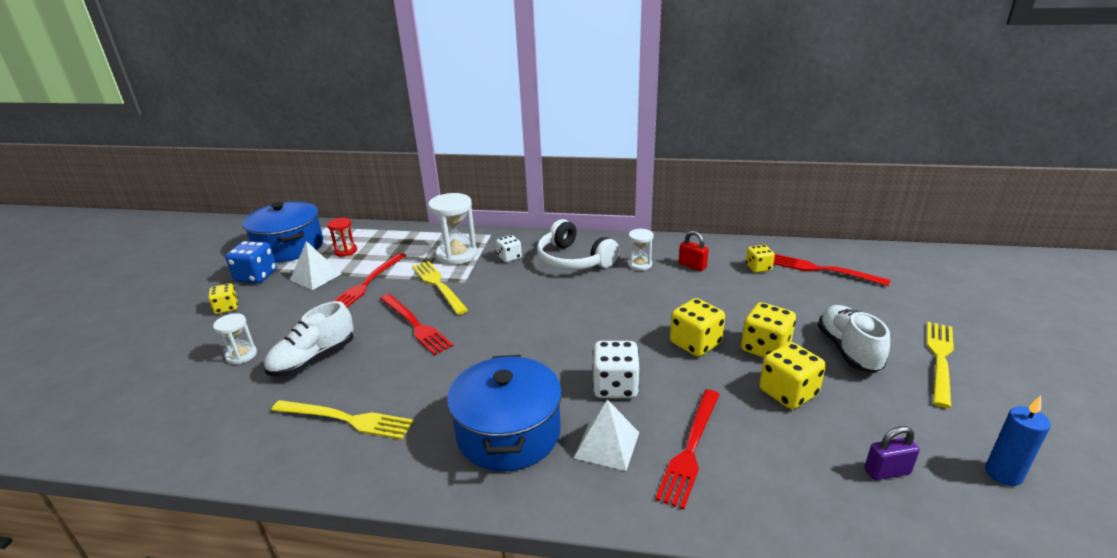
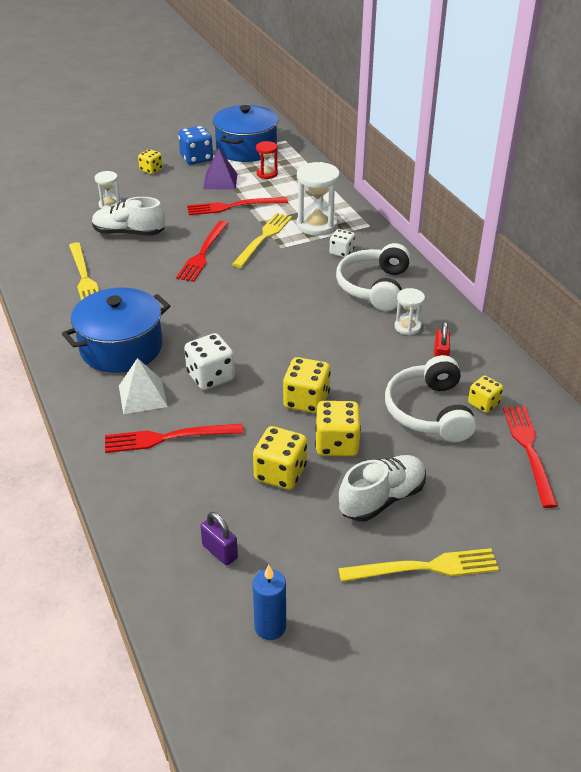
camera: 55 degrees right, 10 degrees up
(316, 276) = (220, 181): white pyramid -> purple pyramid
(752, 292) = (429, 411): none -> white headphones

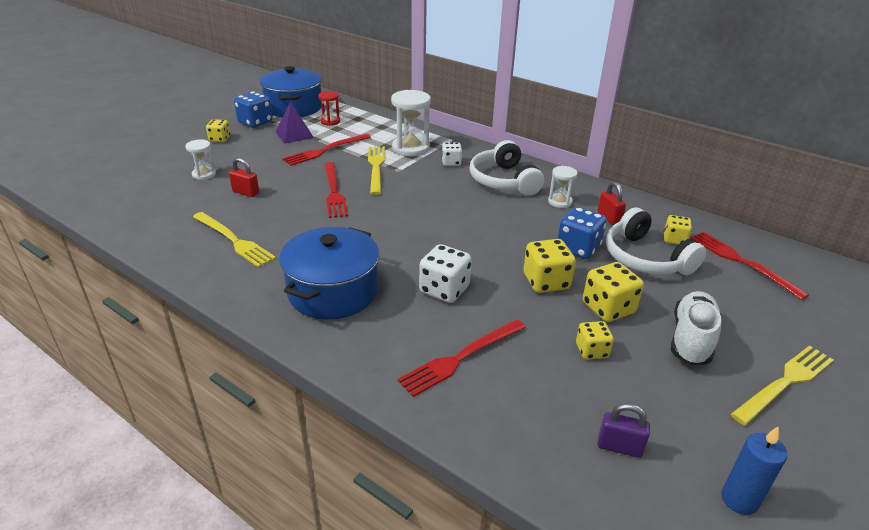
camera: 30 degrees left, 5 degrees down
(129, 233) = (246, 192): white shoe -> red padlock
(142, 396) = (397, 328): white pyramid -> none
(280, 473) = (591, 351): yellow dice -> yellow dice, size x0.63
(372, 379) = (578, 248): none -> blue dice

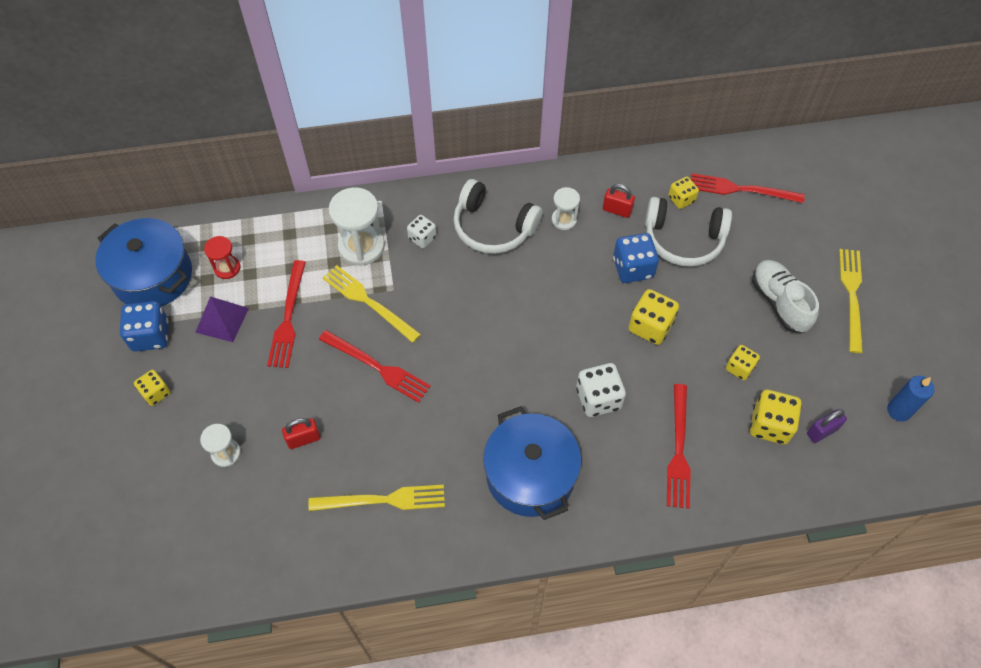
camera: 45 degrees left, 25 degrees up
(608, 308) = (711, 317): yellow dice -> yellow dice (770, 425)

